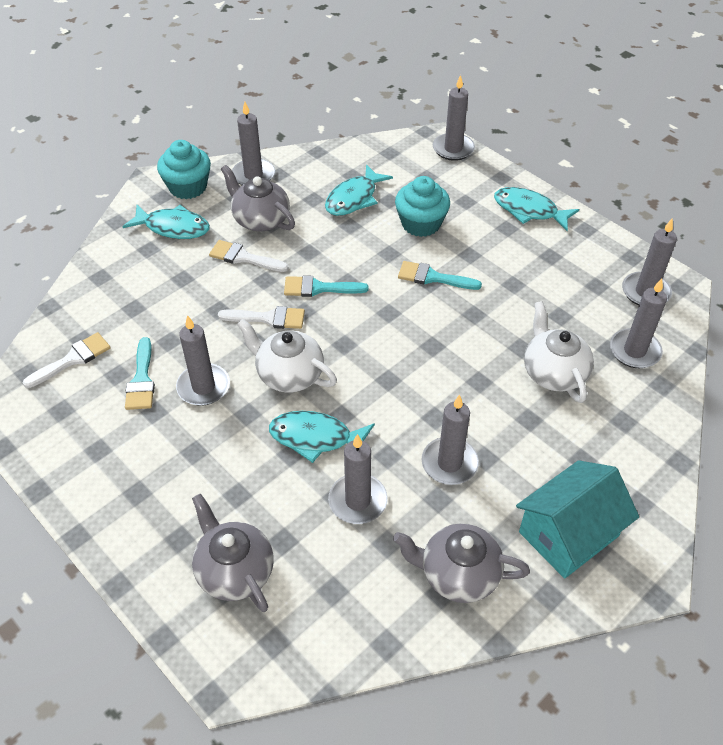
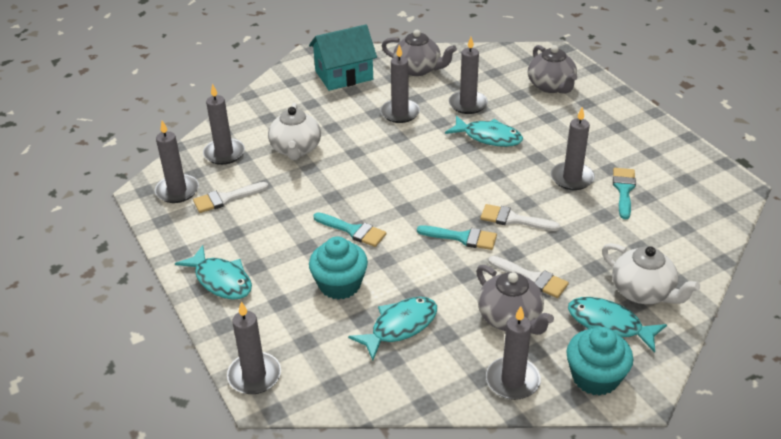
camera: 165 degrees left, 10 degrees down
(73, 359) = (687, 213): white brush -> white brush (226, 198)
(289, 374) = (502, 176): white teapot -> white teapot (643, 292)

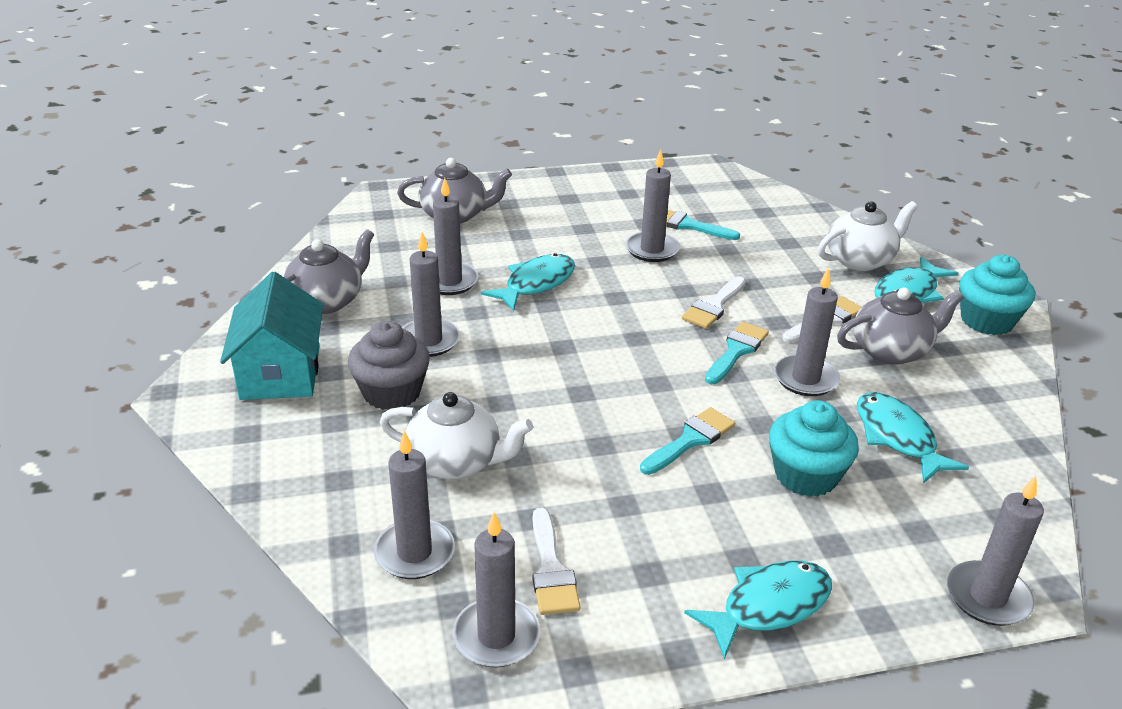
camera: 75 degrees left, 5 degrees down
(345, 113) = (392, 392): none -> grey cupcake
(512, 380) = (992, 373): grey candle -> grey candle (805, 379)

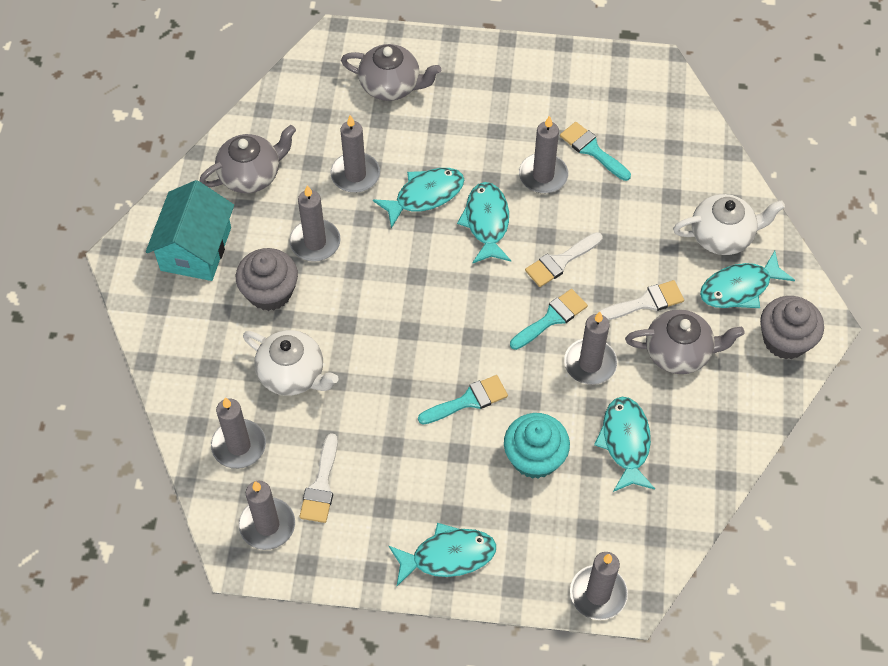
camera: 20 degrees right, 25 degrees up
(615, 291) = (486, 222): none -> turquoise fish
(986, 320) = (785, 340): turquoise cupcake -> grey cupcake

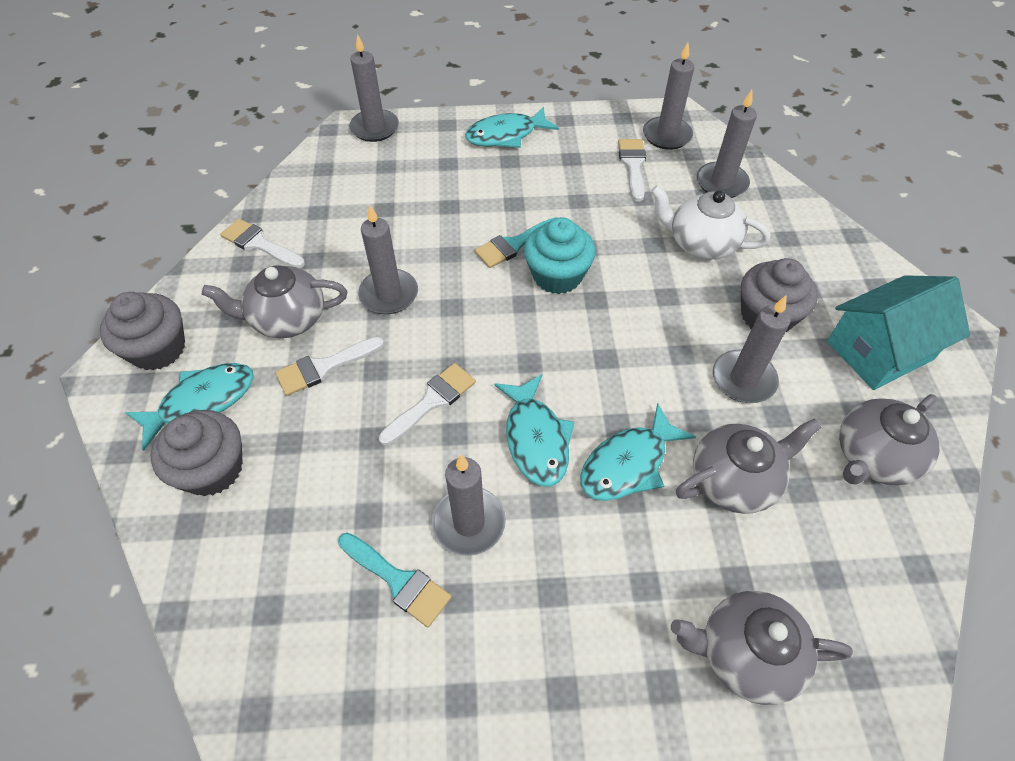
camera: 170 degrees right, 5 degrees down
(196, 249) = (879, 350): turquoise house -> turquoise house turned 60 degrees clockwise
(355, 175) = (734, 480): grey candle -> grey teapot
(534, 457) = (439, 208): turquoise cupcake -> turquoise cupcake (557, 275)
(551, 318) = (436, 334): turquoise brush -> none
(625, 442) = (350, 231): turquoise fish -> none
(713, 440) = (259, 244): none -> white brush
(722, 236) = (212, 469): white teapot -> grey cupcake

